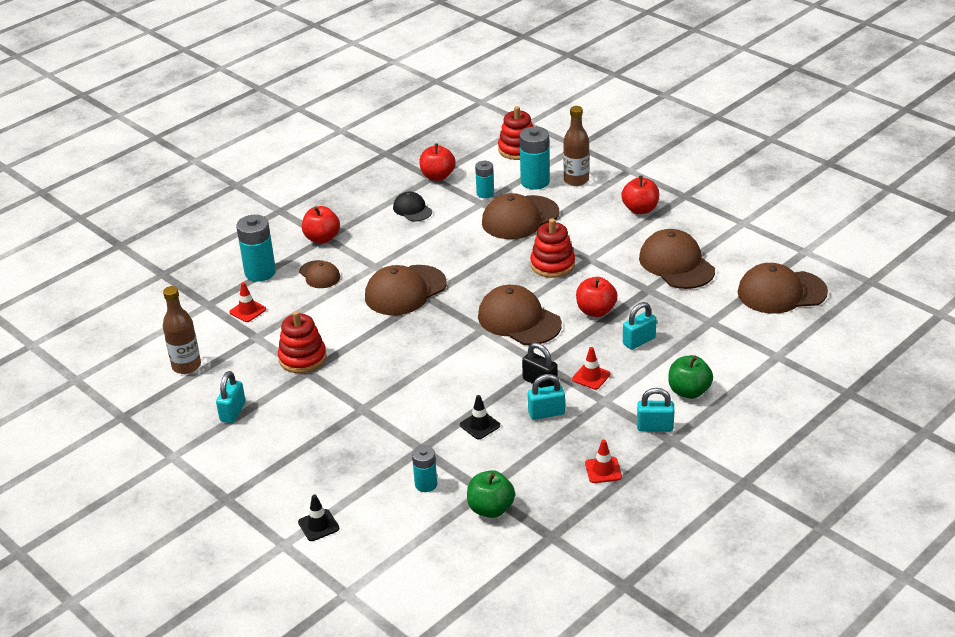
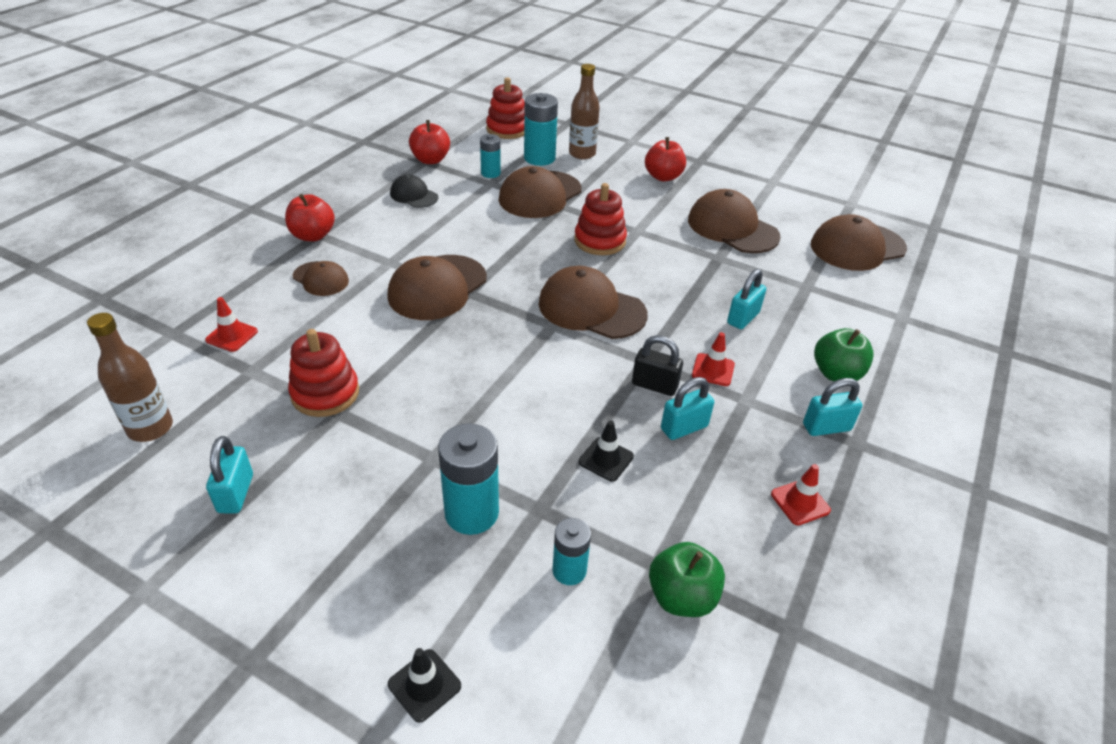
camera: 20 degrees left, 5 degrees up
(260, 272) = (240, 284): turquoise battery -> turquoise battery (471, 513)
(596, 311) = (675, 288): red apple -> none

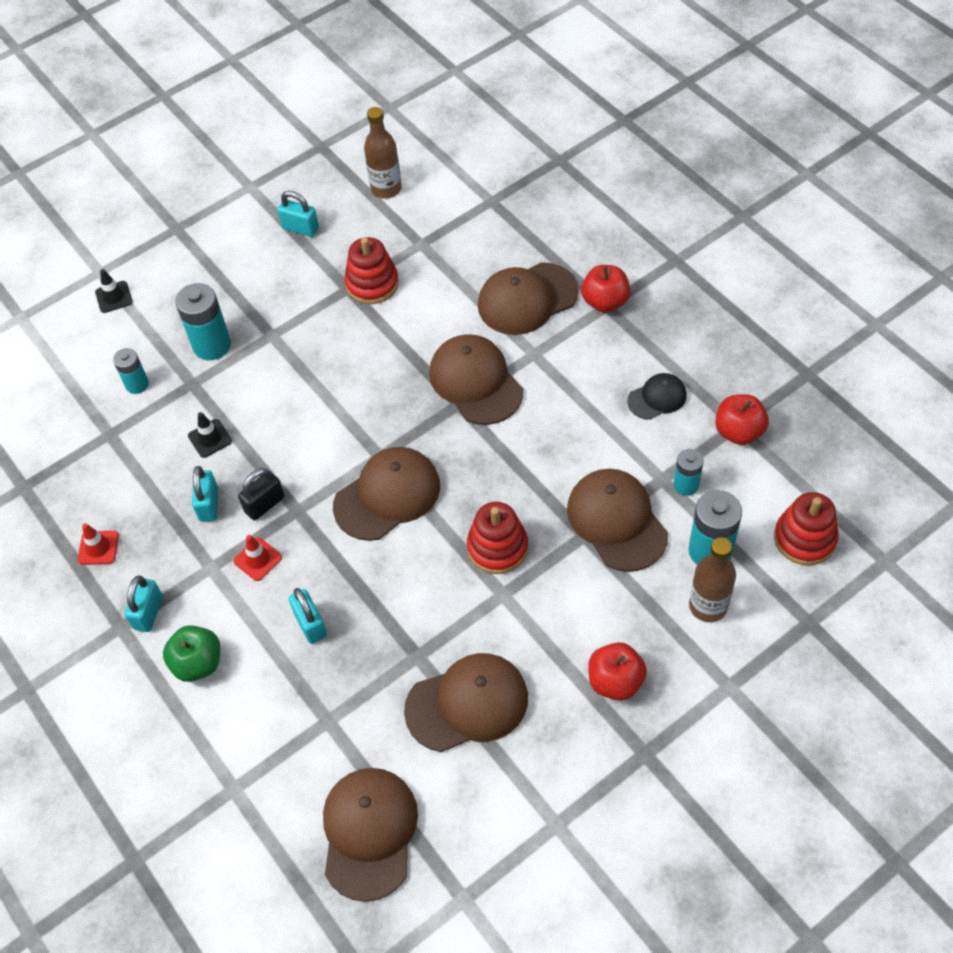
camera: 120 degrees right, 15 degrees up
(232, 336) = (471, 235): red traffic cone -> none
(321, 279) = (527, 299): brown cap -> brown cap, size x1.79
(681, 597) = (81, 437): green apple -> none

